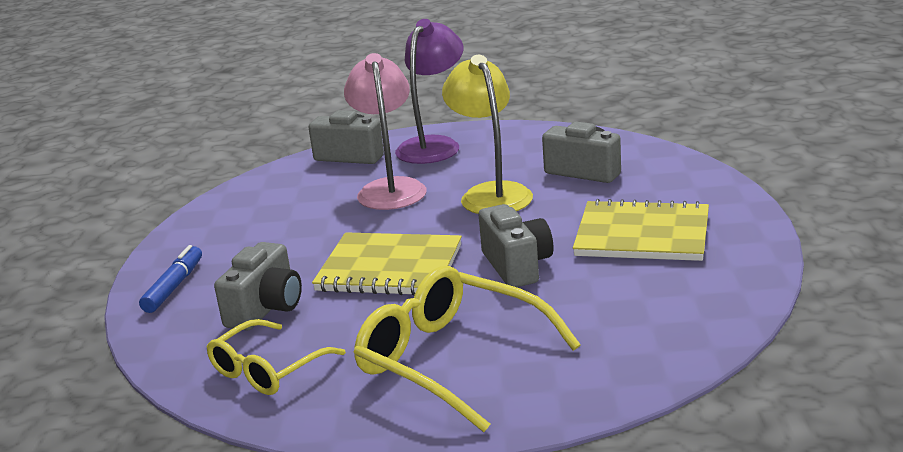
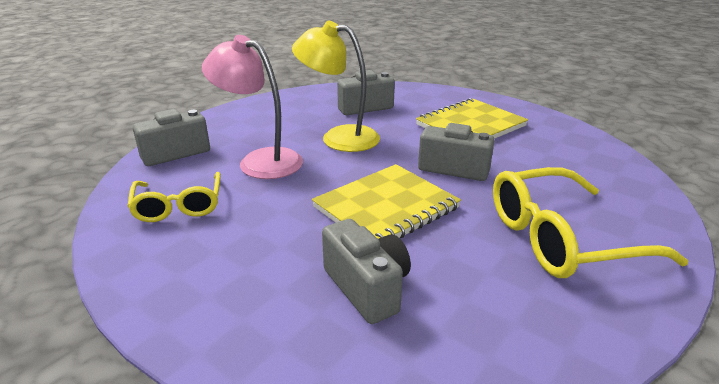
camera: 55 degrees left, 5 degrees up
(174, 286) = (235, 325): blue marker -> none
(268, 370) = (485, 330): yellow glasses -> yellow glasses (179, 206)
(434, 145) = (229, 125): purple lamp -> none

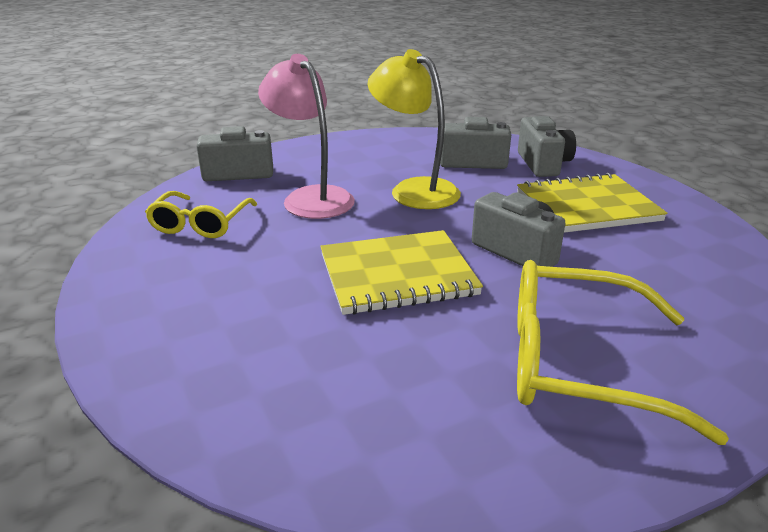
camera: 25 degrees right, 0 degrees up
(367, 287) = (304, 348): grey camera -> grey camera (543, 164)

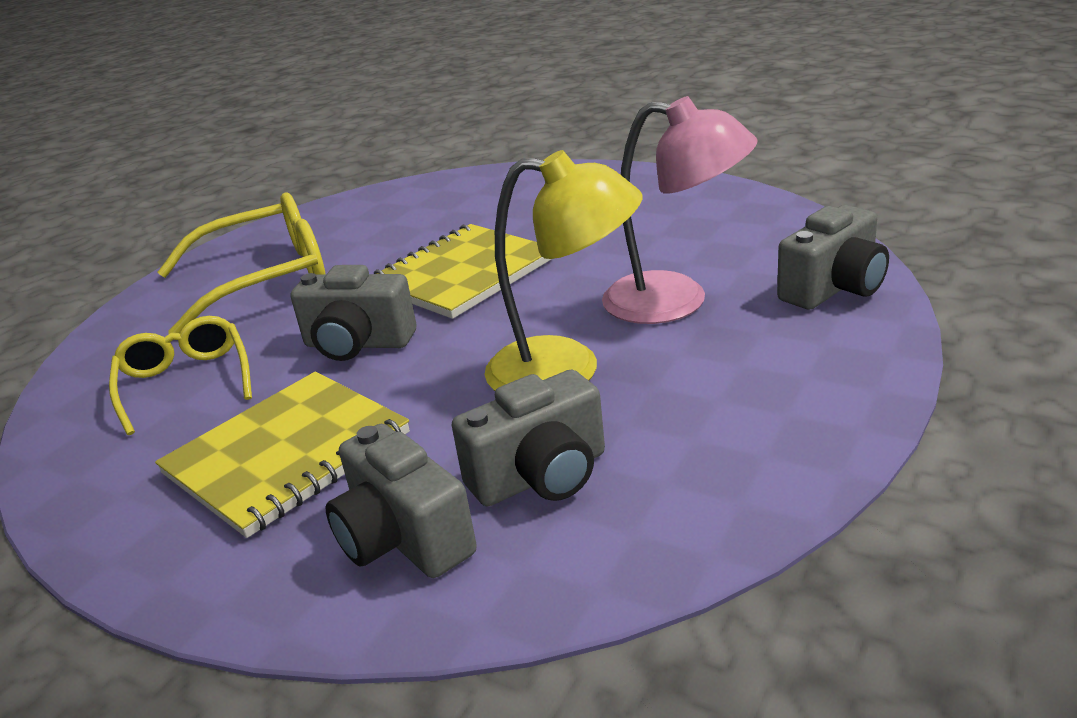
camera: 150 degrees right, 0 degrees up
(200, 224) = (723, 232): yellow glasses -> yellow glasses (186, 382)

